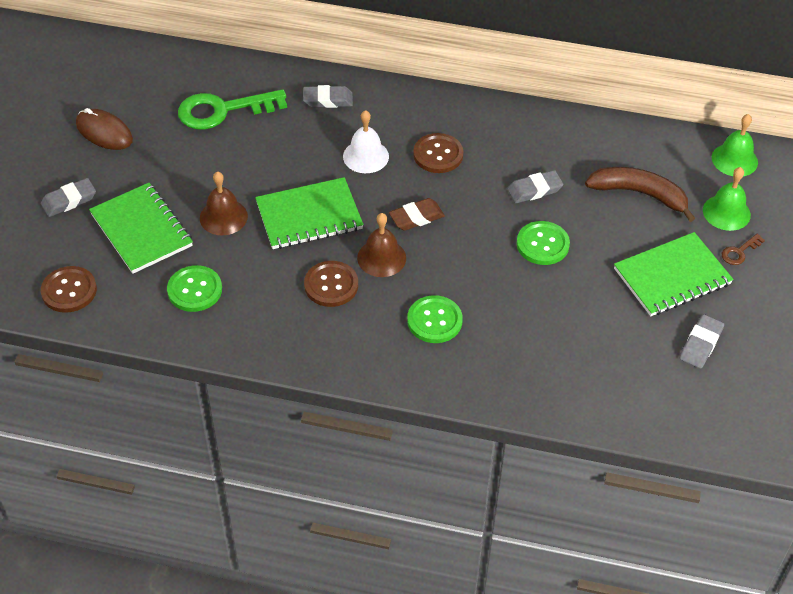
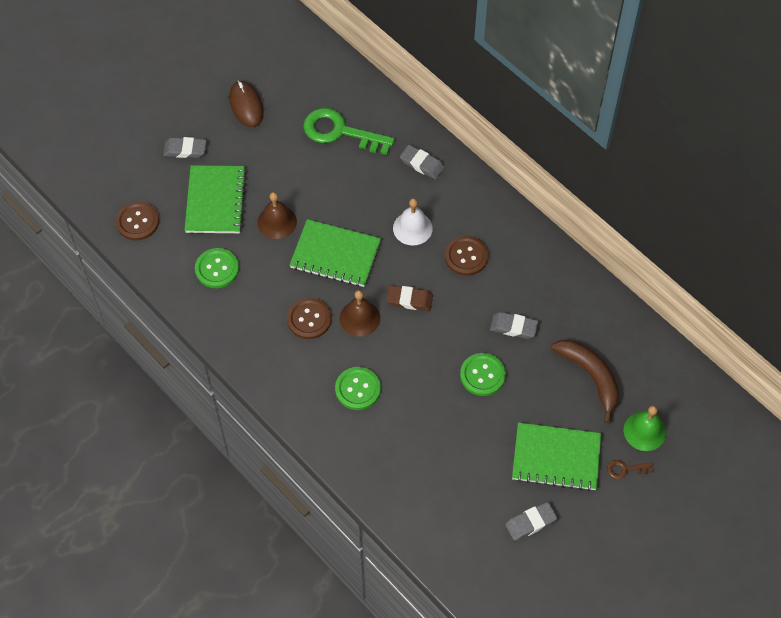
camera: 35 degrees right, 10 degrees up
(734, 159) = (691, 391): green bell -> none

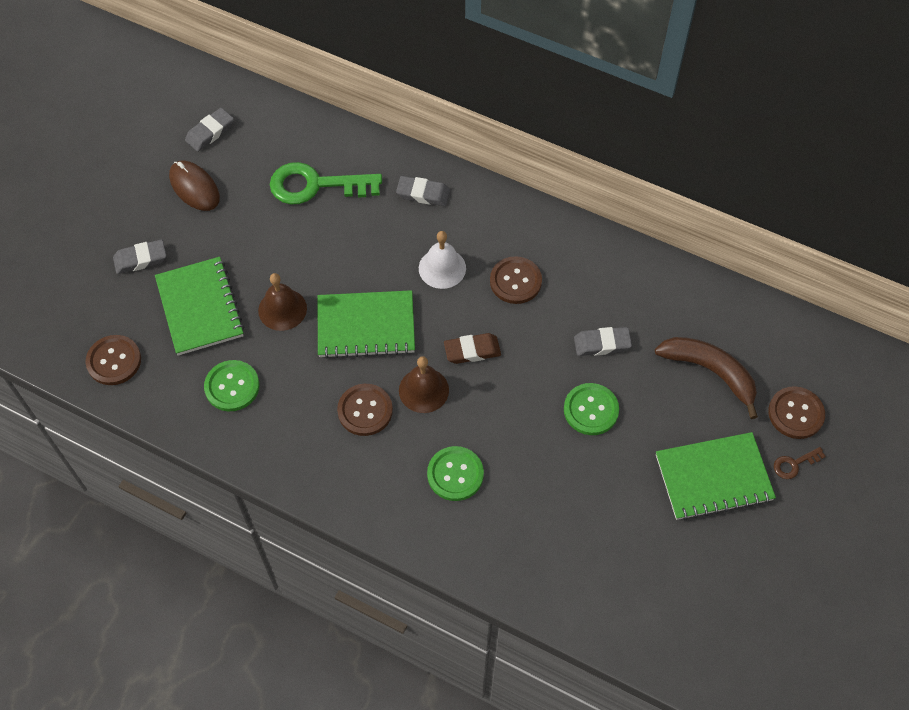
camera: 20 degrees left, 0 degrees up
(530, 523) = (718, 564): grey eraser -> grey eraser (210, 132)
(644, 431) = (795, 413): green bell -> brown button

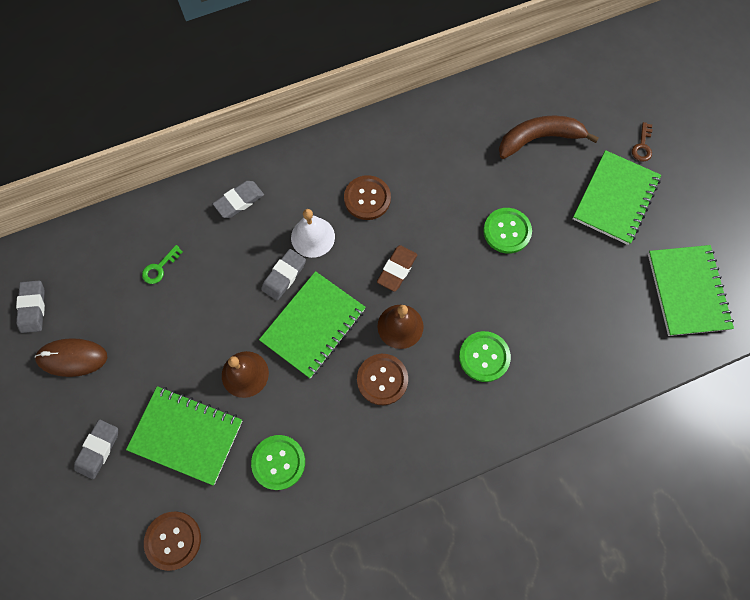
camera: 50 degrees left, 10 degrees up
(316, 185) = (159, 268): green key -> green key, size x0.44
(602, 344) = (463, 184): grey eraser -> grey eraser (284, 276)
(679, 604) = (687, 291): none -> green notebook
(795, 413) = (608, 116): brown button -> none

